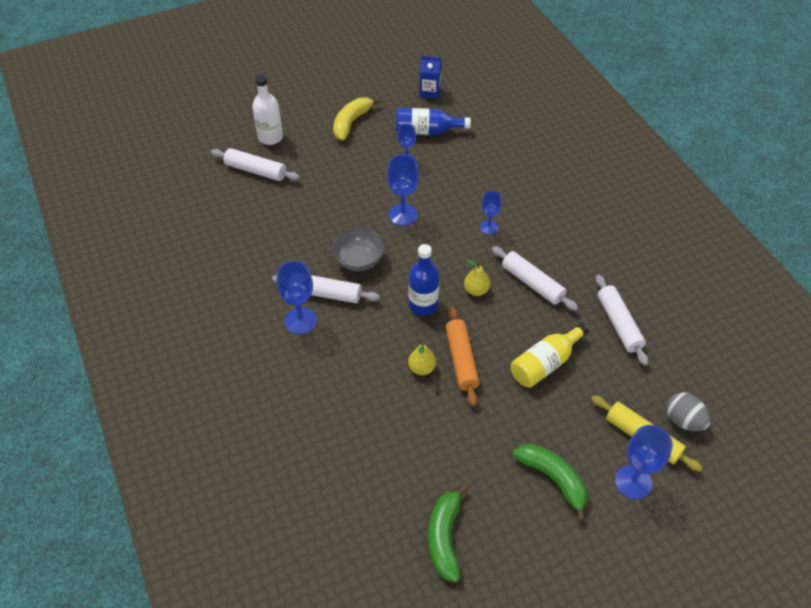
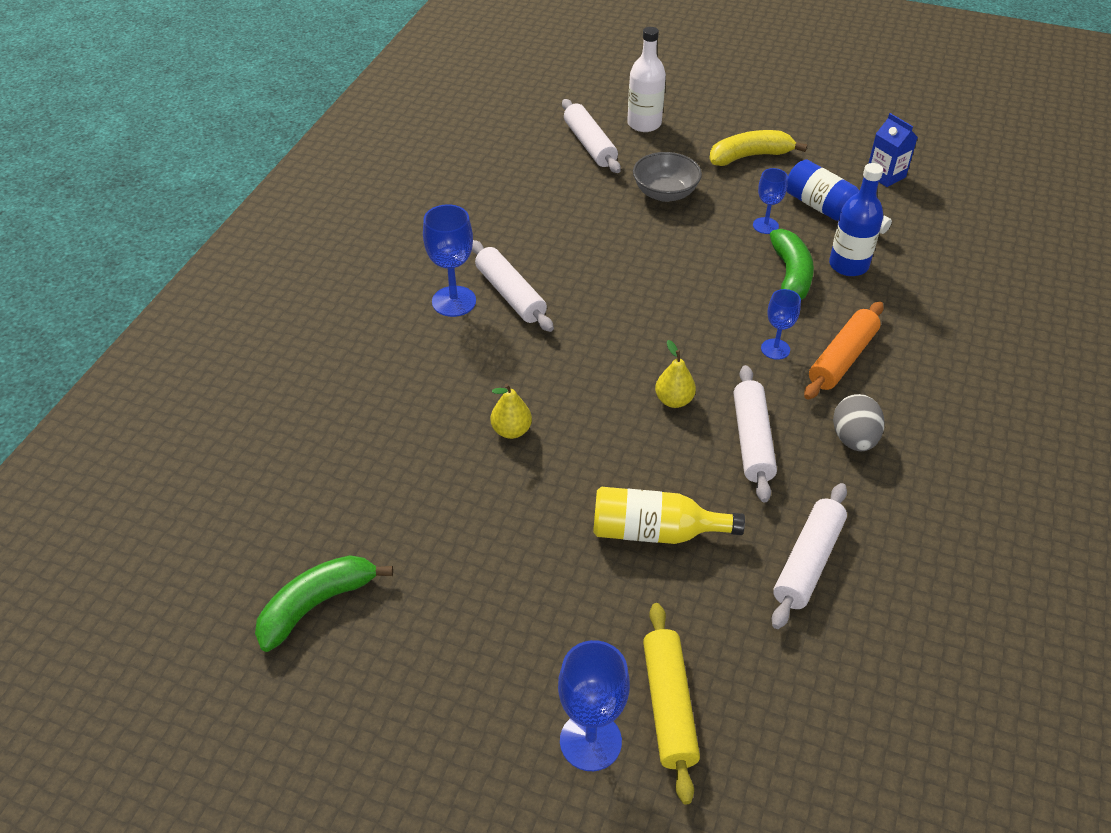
camera: 45 degrees right, 5 degrees down
(358, 260) = (584, 286): grey bowl -> grey bowl (665, 193)
(403, 214) = (690, 274): blue goblet -> none
(423, 305) = (595, 373): blue bottle -> blue bottle (848, 265)
(461, 360) = (564, 455): orange rolling pin -> orange rolling pin (842, 359)
(553, 479) = (502, 653): green banana -> green banana (790, 276)
(683, 420) = (750, 735): grey egg -> grey egg (853, 439)

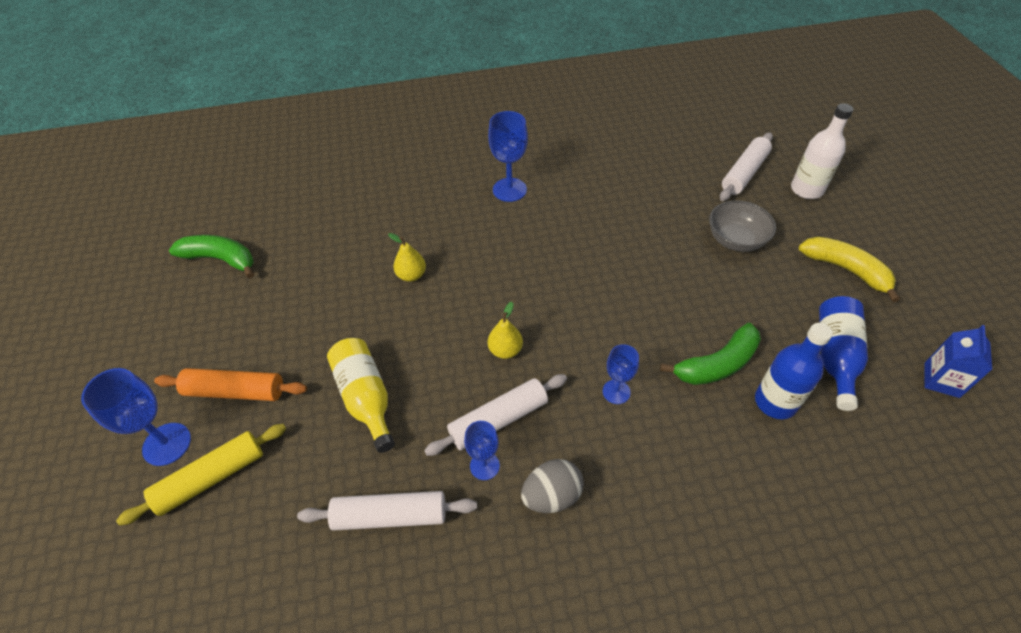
camera: 60 degrees right, 5 degrees up
(510, 294) = (540, 212): white rolling pin -> none
(765, 225) = (765, 319): blue goblet -> blue goblet (484, 466)
(842, 359) = (645, 446): orange rolling pin -> orange rolling pin (235, 391)

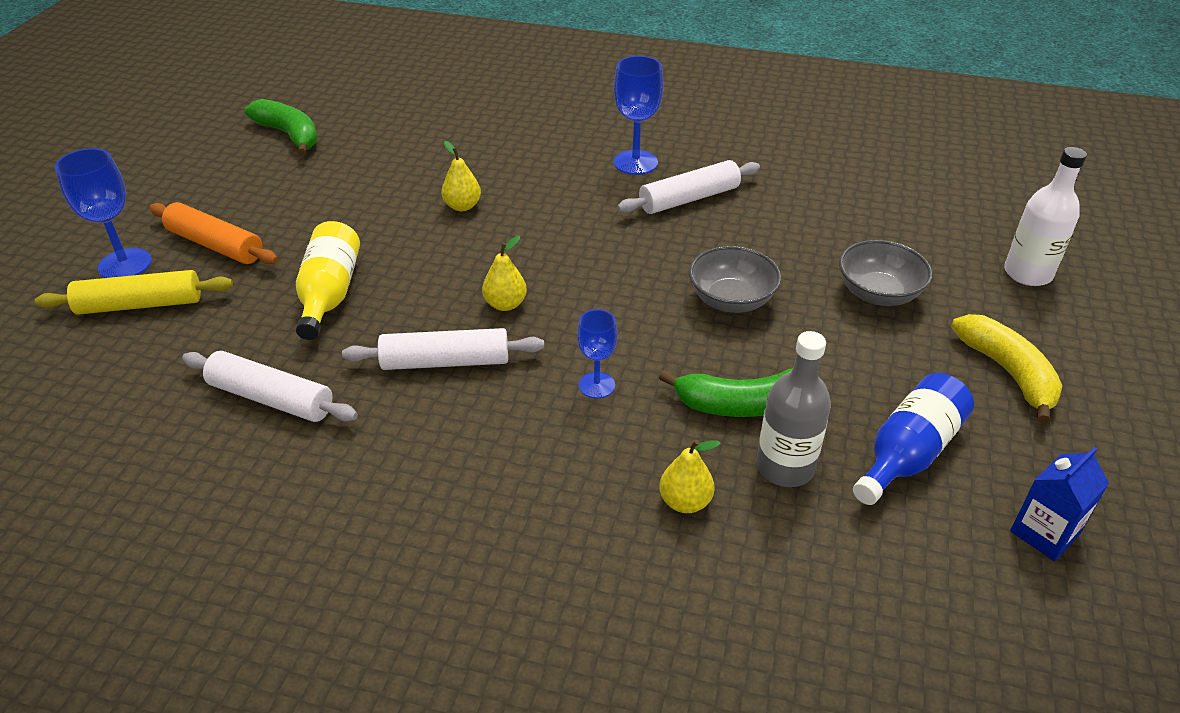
camera: 25 degrees right, 10 degrees down
(484, 466) = (397, 395): blue goblet -> none
(552, 496) = (444, 448): grey egg -> none
(652, 282) = (731, 300): none -> grey bowl
(737, 460) = (685, 502): none -> yellow pear
(744, 173) = (951, 231): white rolling pin -> white rolling pin (689, 199)
(775, 402) = (785, 467): blue bottle -> grey bottle

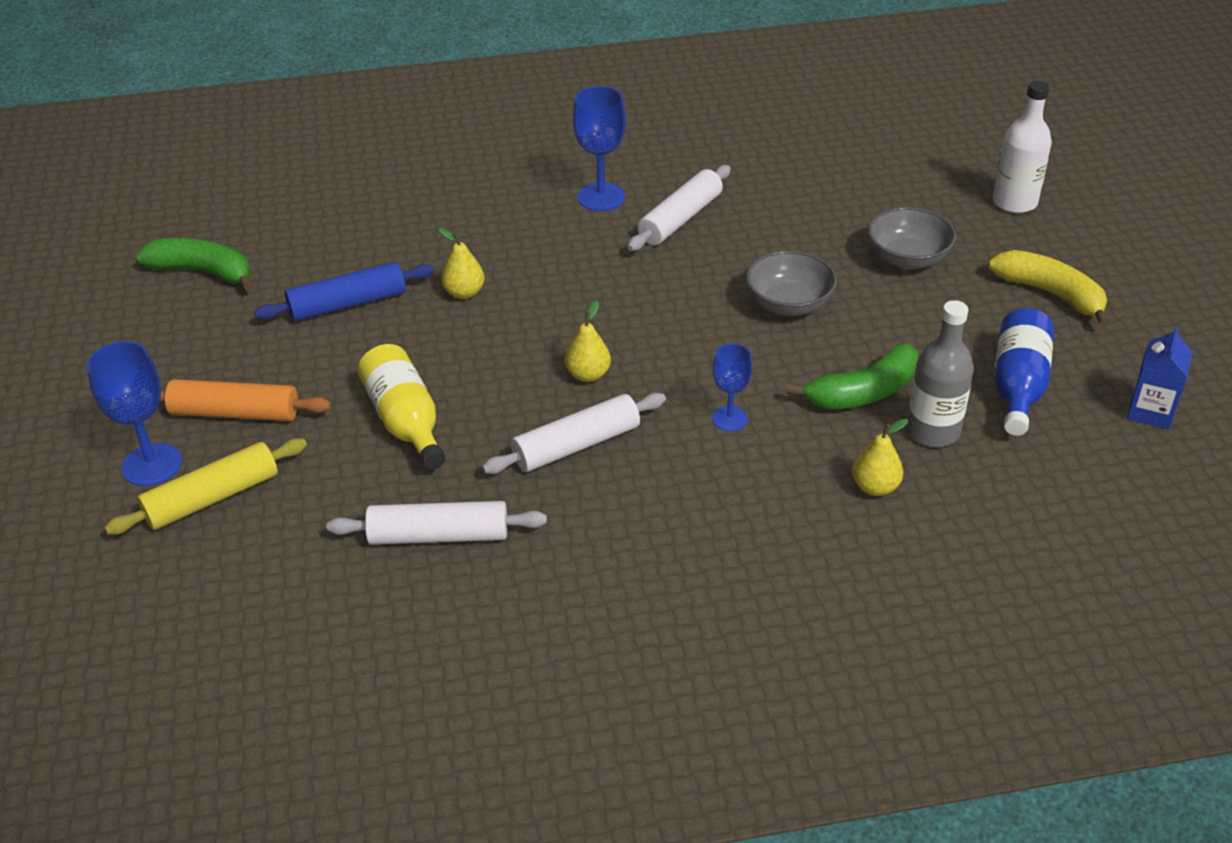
camera: 25 degrees left, 0 degrees up
(368, 188) = (347, 304): none -> blue rolling pin

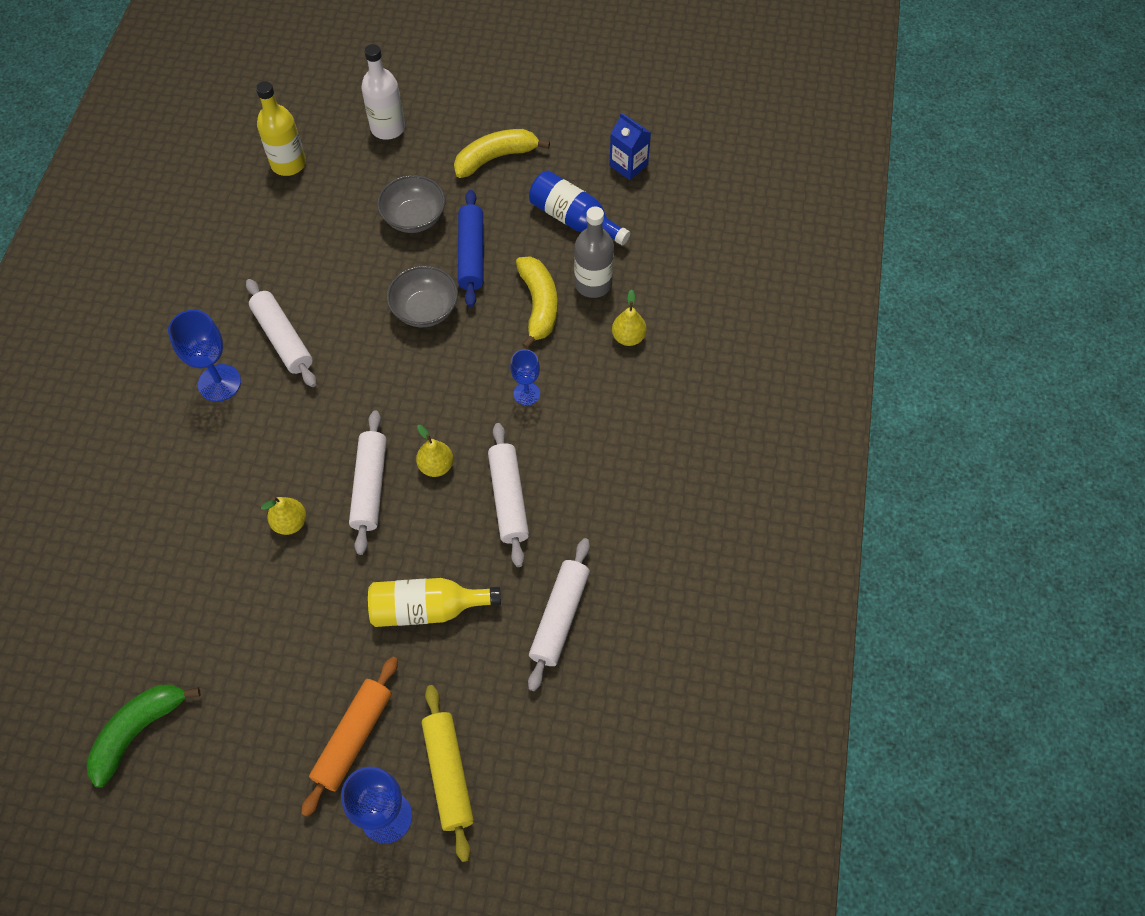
camera: 70 degrees left, 20 degrees up
(347, 304) = (255, 617): blue rolling pin -> blue rolling pin (471, 254)
(536, 333) = (370, 486): none -> white rolling pin
(863, 392) = (538, 305): green banana -> yellow banana
(902, 153) = (288, 164): none -> yellow bottle

